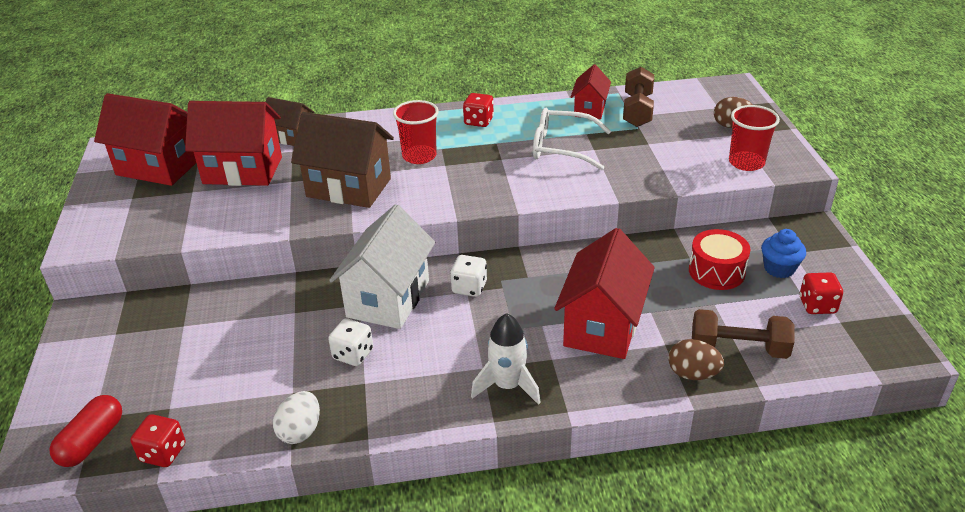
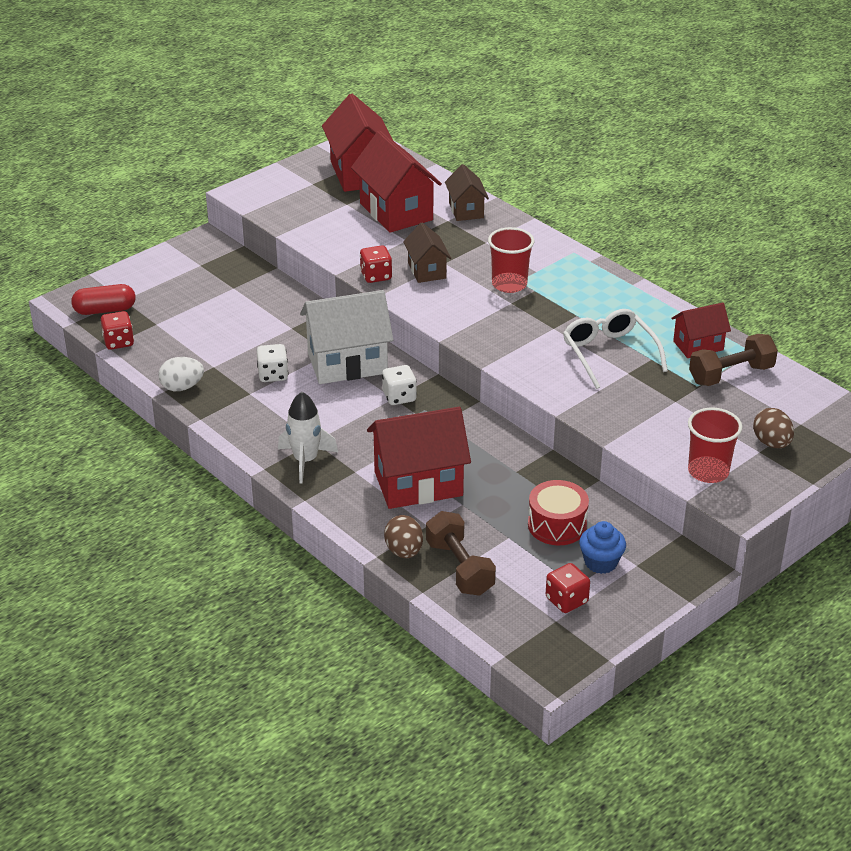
camera: 55 degrees right, 0 degrees up
(349, 188) = (427, 270): brown house -> brown house, size x0.56
(478, 121) = (600, 292): red dice -> red dice (376, 276)

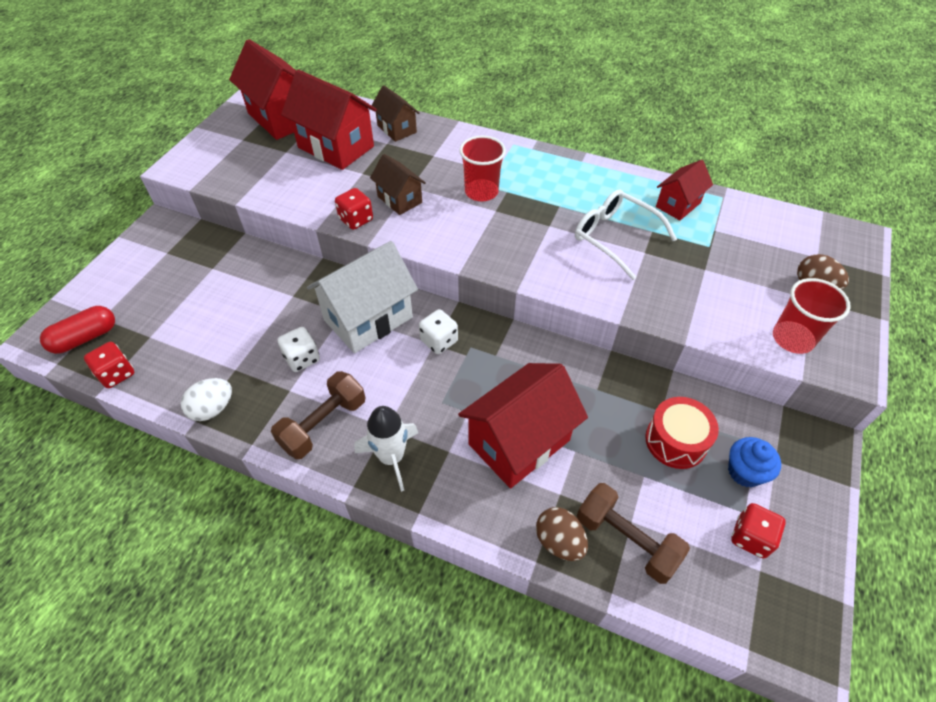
camera: 25 degrees left, 15 degrees up
(731, 374) = (725, 225): brown dumbbell -> brown dumbbell (323, 424)

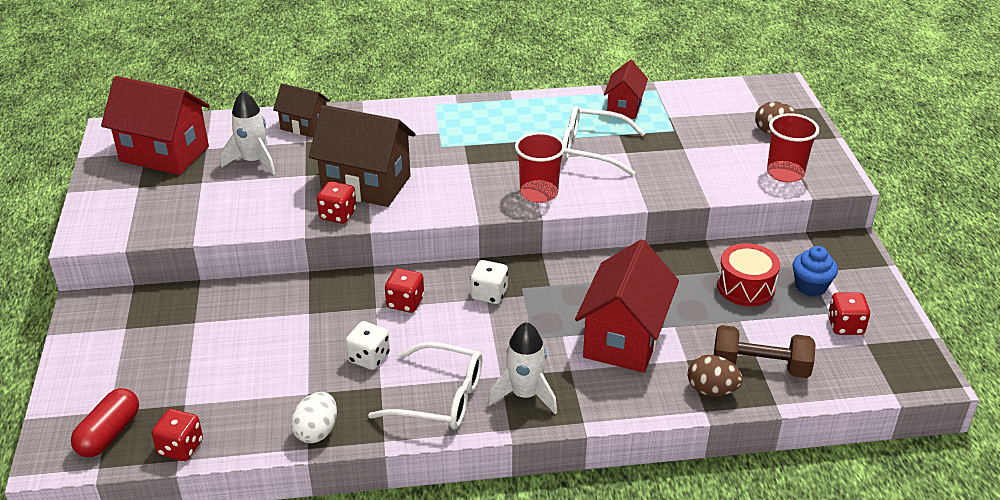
camera: 30 degrees left, 15 degrees down
(323, 424) = (439, 398): brown dumbbell -> white glasses
(336, 147) = (254, 161): red house -> white rocket
(368, 319) = (405, 302): white house -> red dice
(399, 199) = (366, 184): brown house -> brown house, size x1.77
(481, 192) = (440, 153): red cup -> red cup (538, 193)

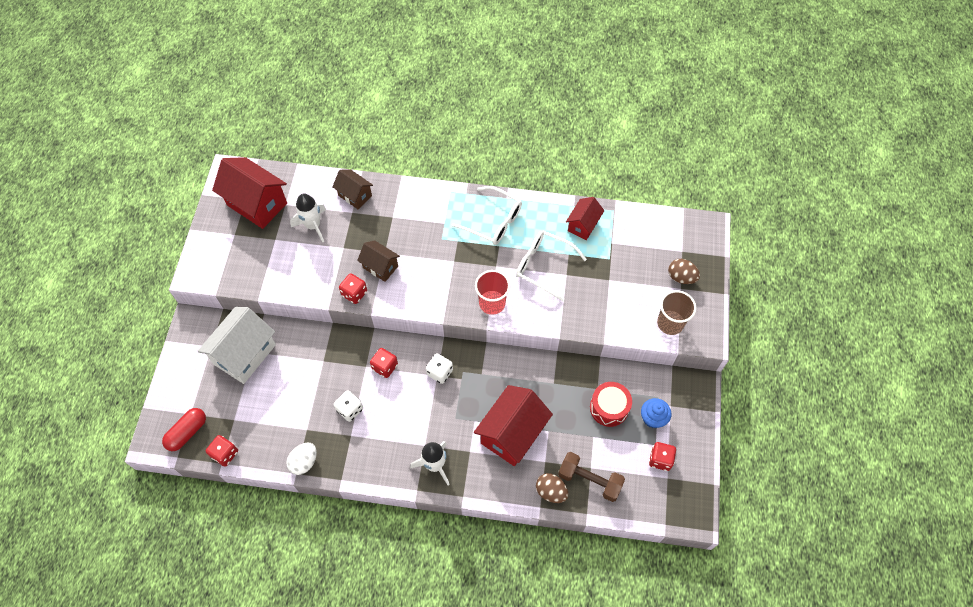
camera: 15 degrees right, 25 degrees up
(182, 327) = (245, 354): none -> white house
(366, 184) = (380, 267): brown house -> brown house, size x0.56
(439, 398) = (383, 454): white glasses -> white glasses (493, 221)
(785, 173) = (670, 323): red cup -> brown cup

